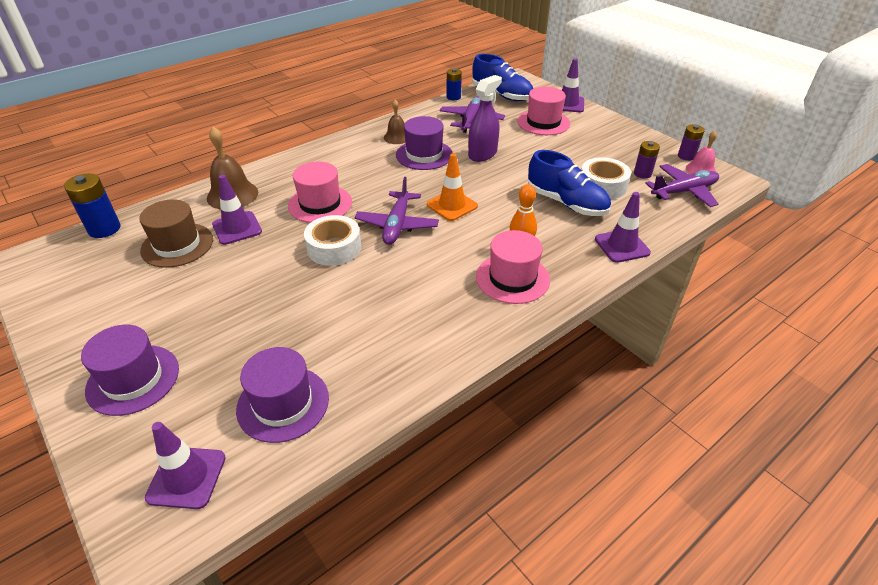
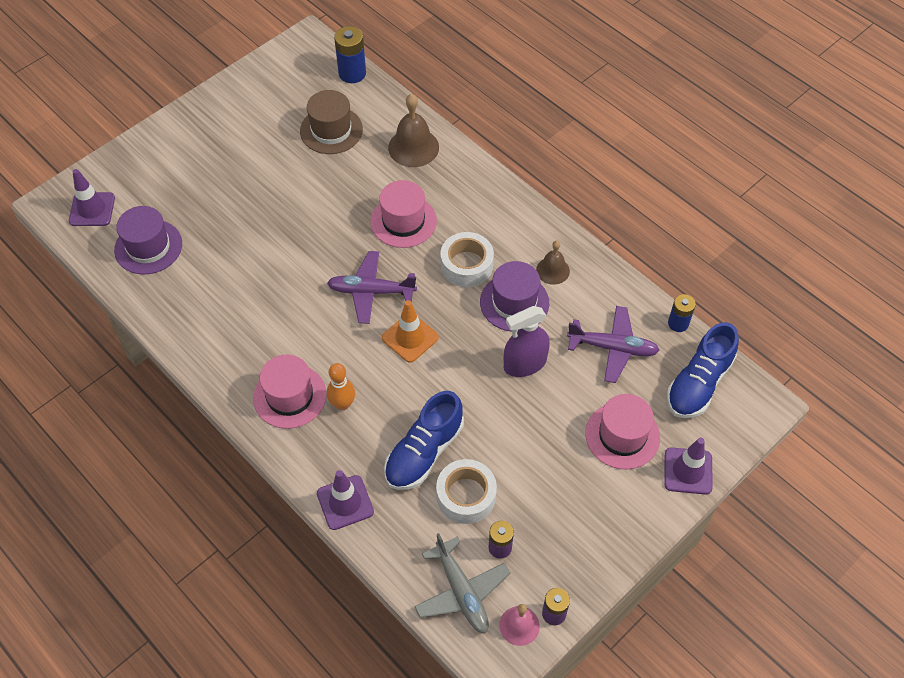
camera: 85 degrees right, 15 degrees up
(133, 379) = (176, 154): purple hat -> none
(237, 228) = (358, 165): purple traffic cone -> none
(334, 248) = (331, 245): white tape -> white tape (466, 265)
(482, 154) = (525, 364): purple spray bottle -> purple spray bottle turned 120 degrees clockwise
(684, 192) = (461, 592): purple plane -> grey plane

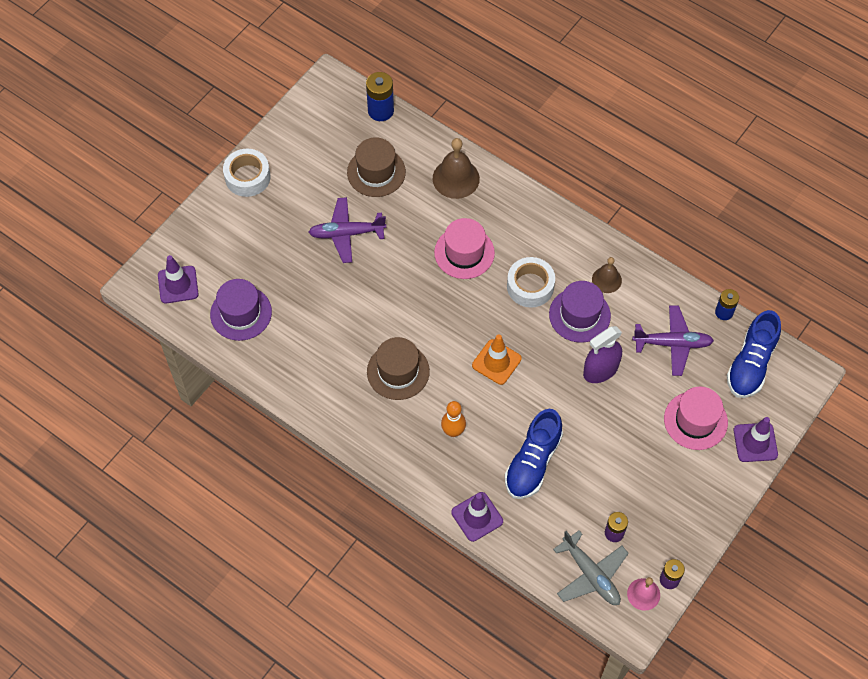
camera: 10 degrees left, 5 degrees up
(289, 396) = (405, 432): pink hat -> none
(299, 331) = (398, 371): none -> brown hat
(371, 291) = (452, 324): purple plane -> purple plane (346, 233)
(466, 496) = (576, 494): white tape -> white tape (247, 177)

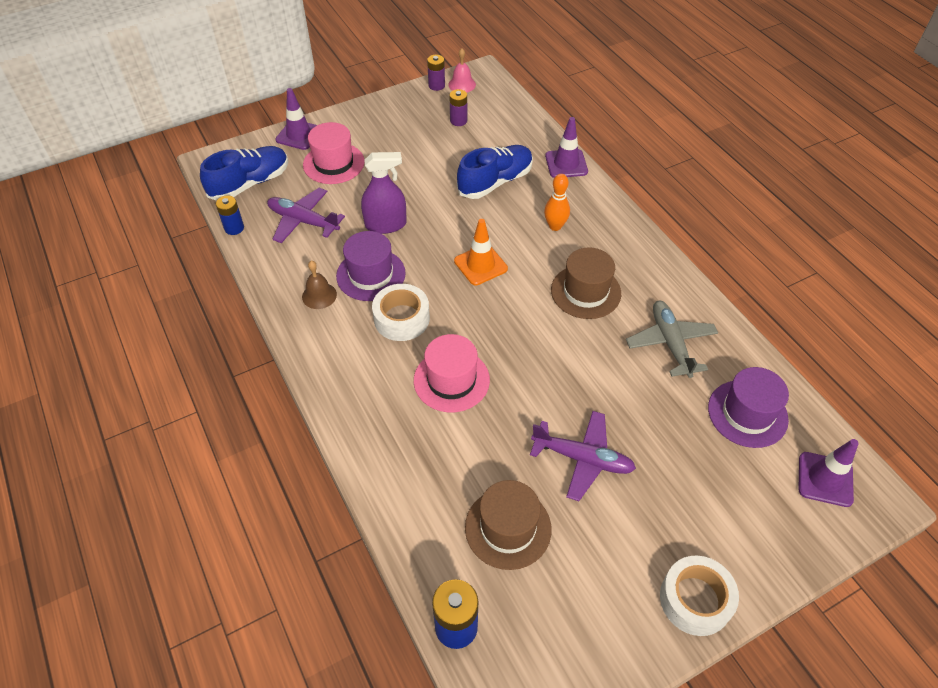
camera: 155 degrees left, 10 degrees down
(456, 178) = (408, 474): brown bell -> none
(591, 575) = (494, 105): grey plane -> grey plane (670, 343)

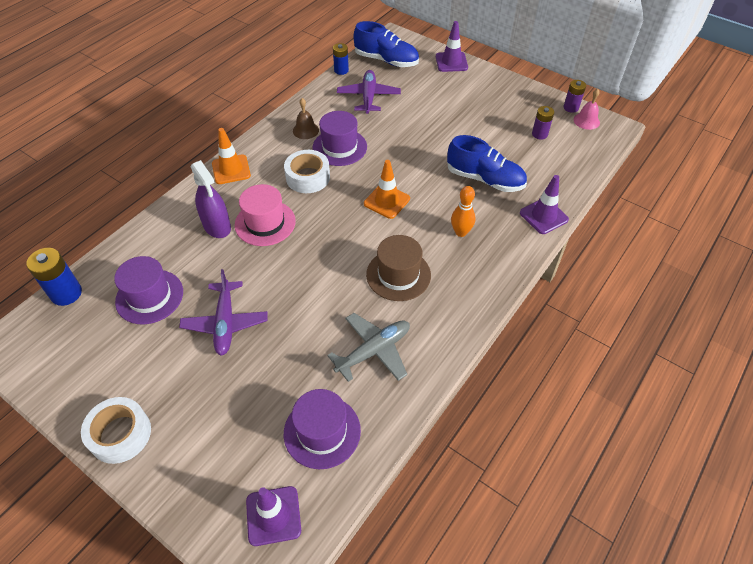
camera: 65 degrees right, 0 degrees up
(333, 163) = (436, 89): pink hat -> none
(339, 388) = (231, 169): none -> orange traffic cone
(386, 224) = (393, 136): purple spray bottle -> purple spray bottle (217, 226)
(508, 528) = (149, 296): brown hat -> purple hat

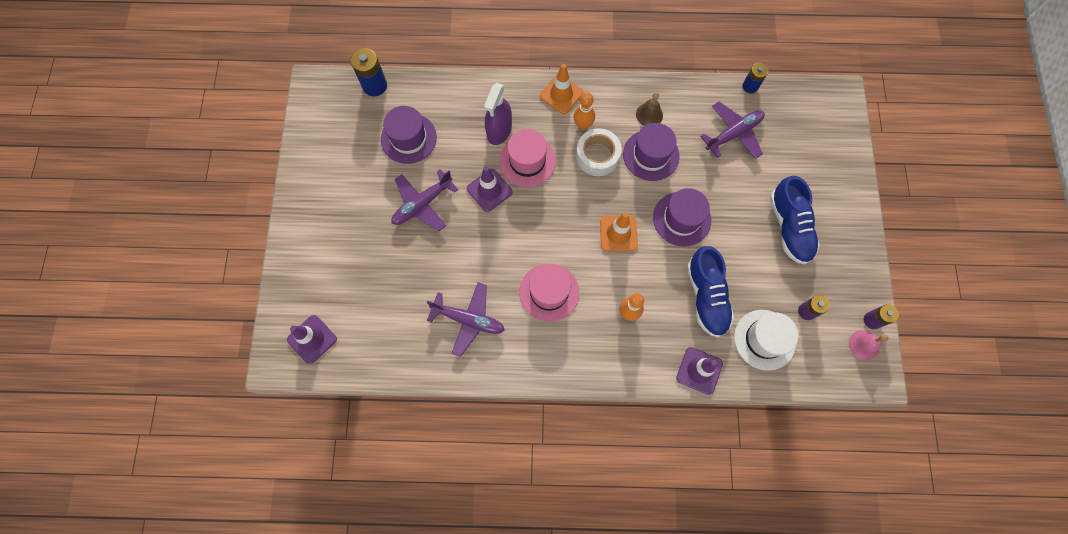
camera: 55 degrees right, 20 degrees up
(120, 434) = (304, 208): white tape -> none
(272, 171) = (583, 125): none -> orange bowling pin
(322, 431) = (384, 328): purple hat -> purple hat (682, 219)
(374, 351) = (468, 320): grey plane -> purple plane
(386, 60) = (798, 114): blue shoe -> blue shoe (789, 227)
(398, 275) = (549, 292): brown hat -> pink hat
(451, 62) = (847, 171): purple traffic cone -> purple traffic cone (489, 190)
(545, 167) = (764, 339): none -> white hat

